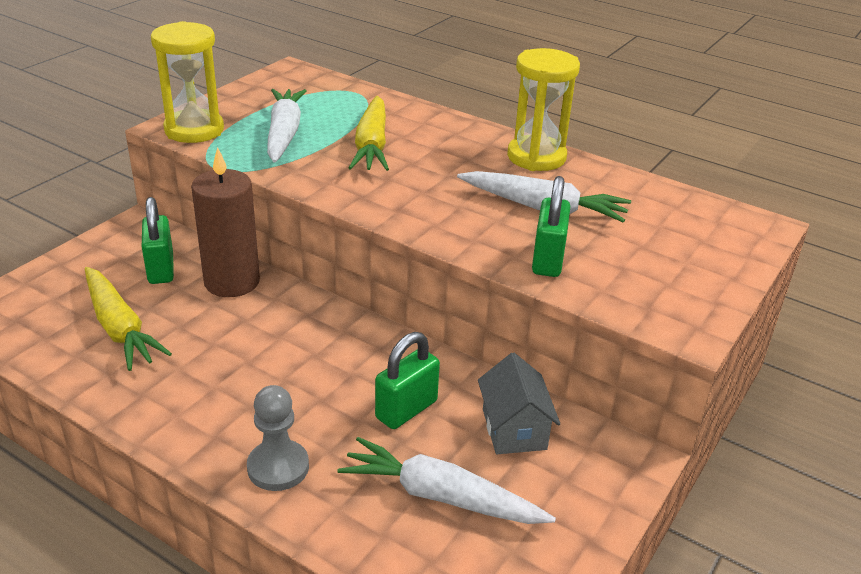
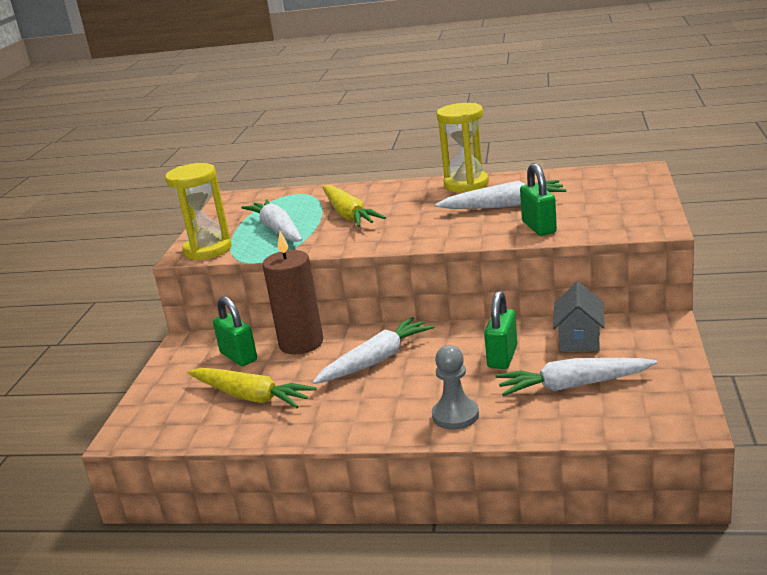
camera: 20 degrees left, 10 degrees down
(278, 343) = (376, 360): none -> white carrot
(514, 429) = (579, 339): grey house -> grey house turned 45 degrees clockwise

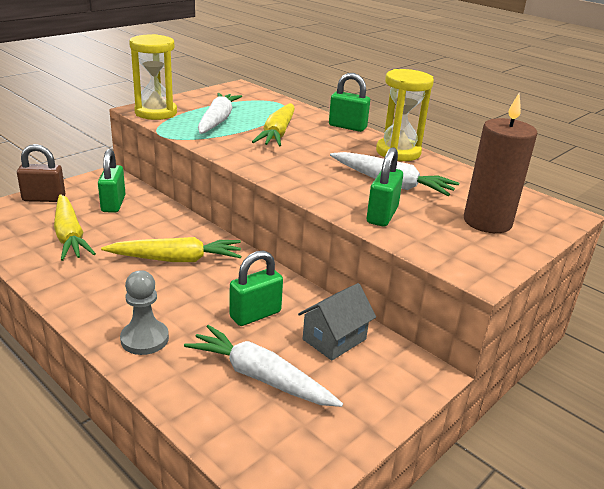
camera: 30 degrees right, 5 degrees up
(162, 388) = (44, 198): none -> brown padlock
(301, 343) = (159, 217): brown candle -> brown candle (487, 222)
(376, 360) = (177, 259): white carrot -> yellow carrot
(391, 185) = (347, 127): none -> green padlock

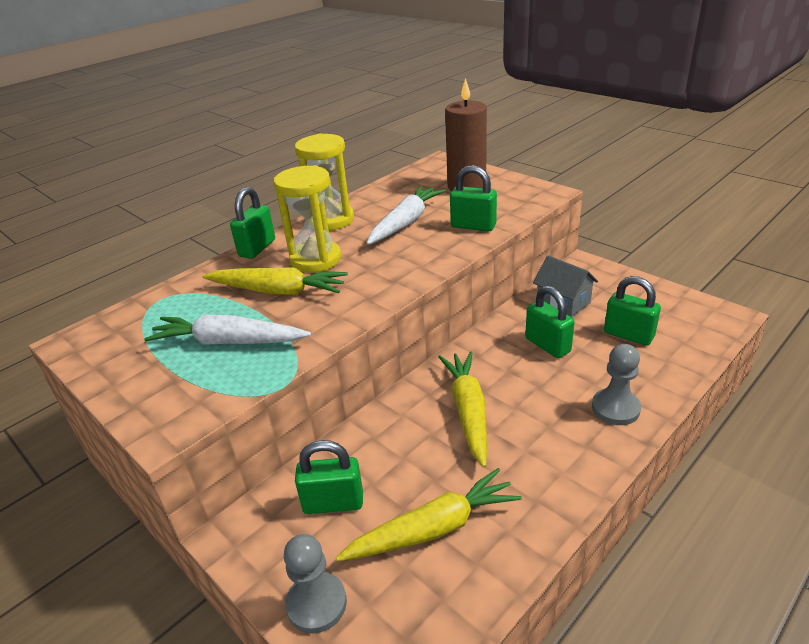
camera: 85 degrees left, 5 degrees up
(44, 198) = (316, 603): brown padlock -> grey pawn
(156, 113) = (186, 408): yellow hourglass -> yellow hourglass (315, 259)
(260, 377) = (628, 335): white carrot -> green padlock

